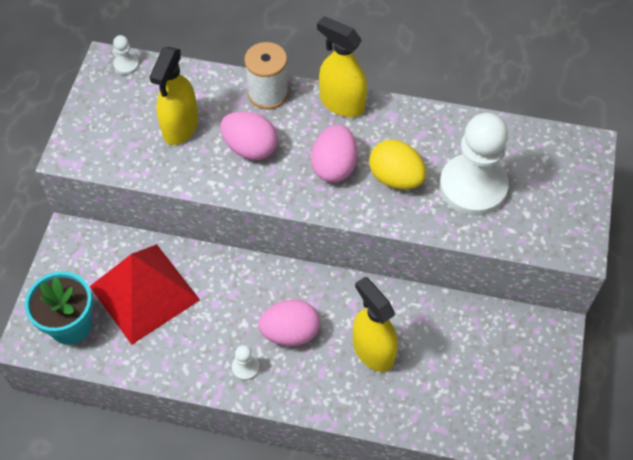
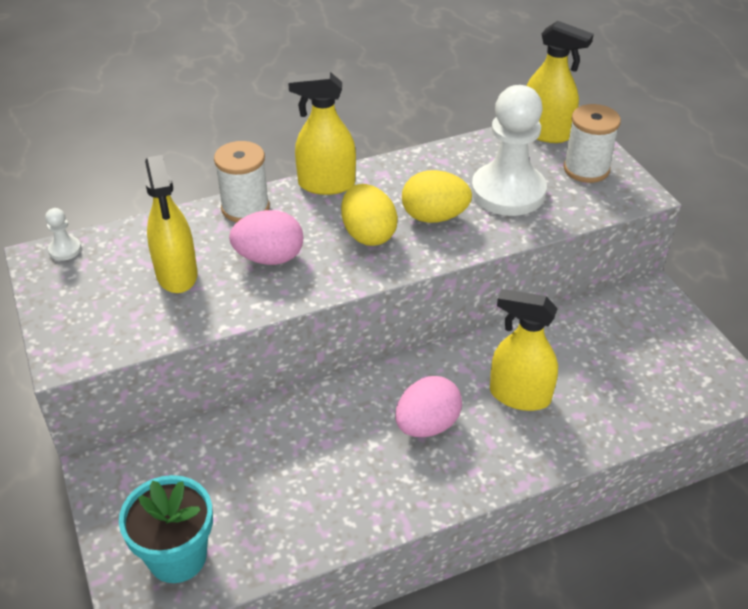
camera: 35 degrees left, 15 degrees down
(144, 293) = (239, 476): red pyramid -> none
(245, 367) = (411, 482): white pawn -> none
(334, 166) = (368, 234): pink egg -> yellow egg
(557, 200) = (586, 169): none -> white spool
(558, 145) = (546, 133): none -> yellow spray bottle

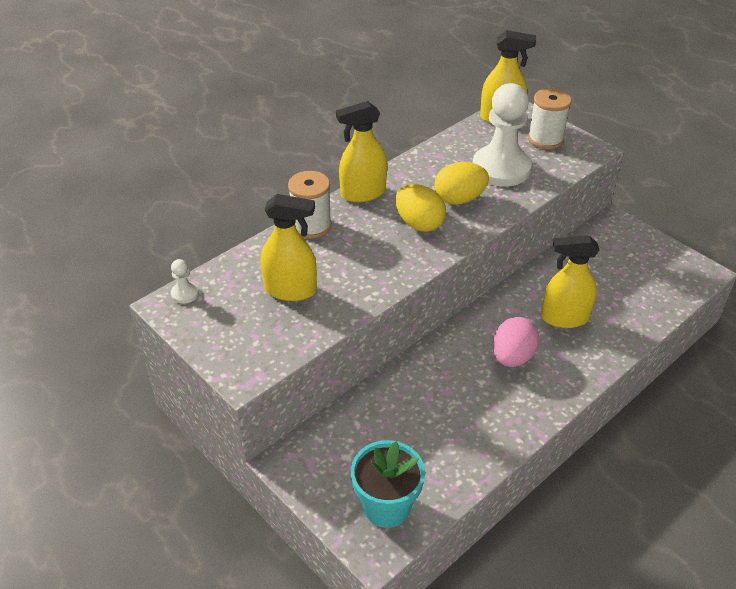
camera: 20 degrees left, 0 degrees up
(177, 274) = (291, 290): yellow spray bottle -> yellow spray bottle turned 45 degrees counterclockwise
(269, 258) = (355, 259): pink egg -> none

